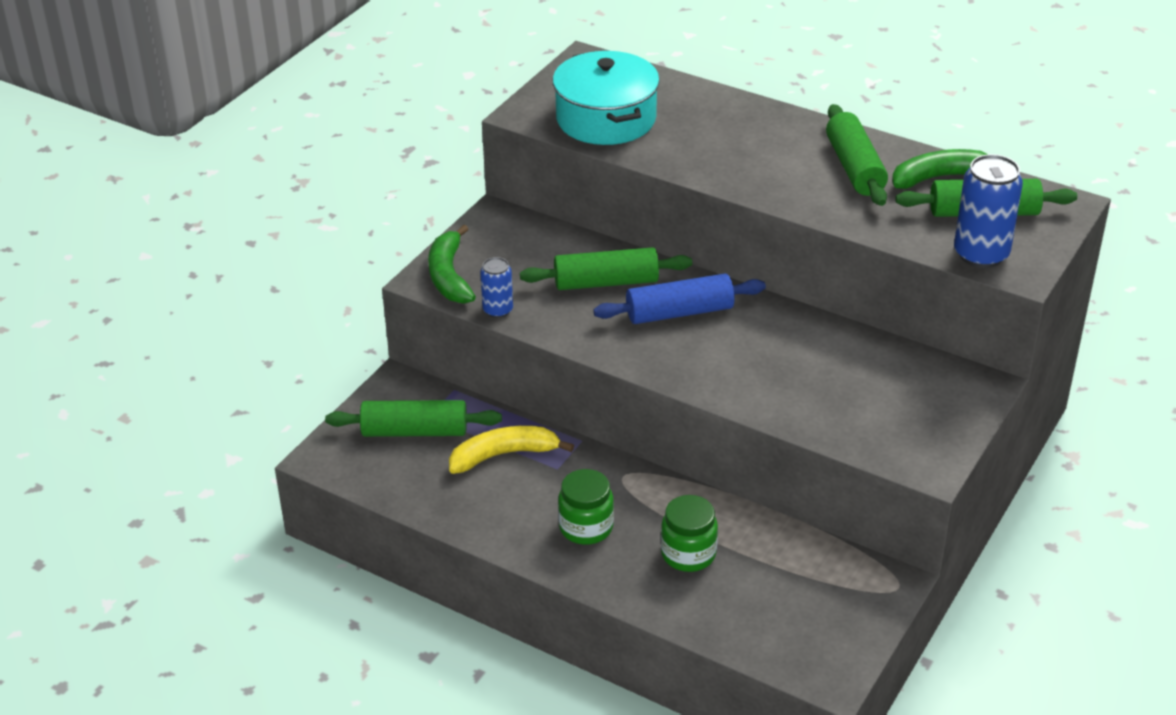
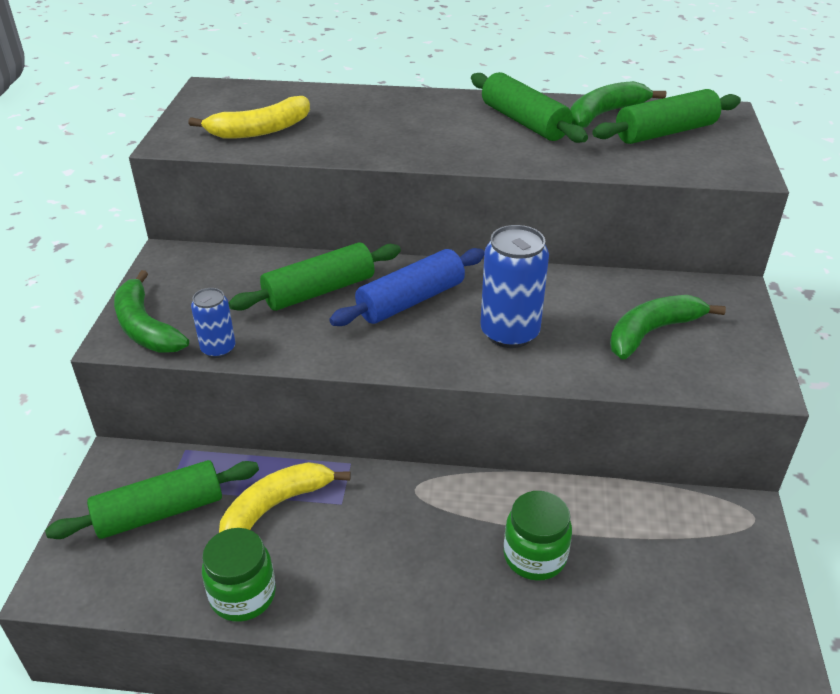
camera: 25 degrees left, 0 degrees up
(586, 527) = (409, 564): green jar -> green jar (243, 595)
(606, 119) = (260, 130): turquoise pot -> yellow banana
(873, 399) = (652, 332): none -> green banana
(981, 254) = (697, 165): blue can -> blue can (509, 333)

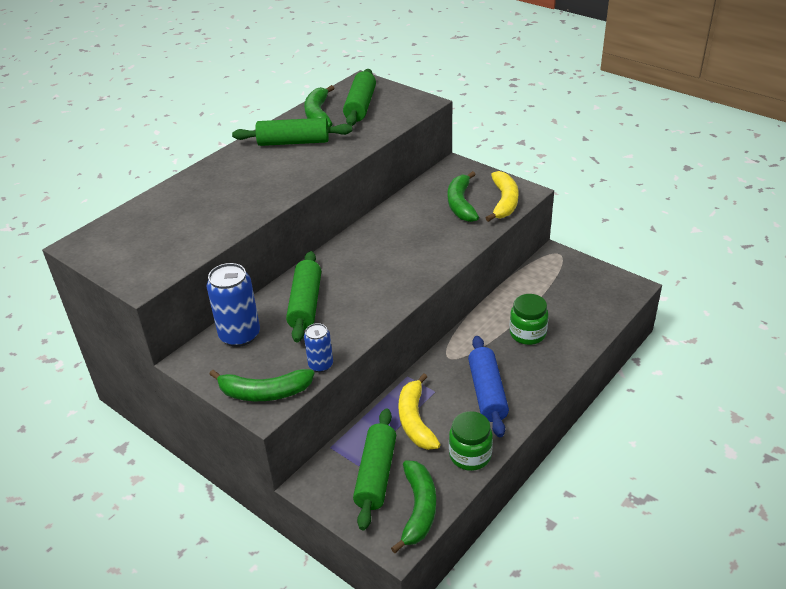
camera: 55 degrees left, 0 degrees up
(120, 581) = (418, 509): none -> green banana
(260, 130) = (174, 240): yellow banana -> yellow banana (504, 202)
(411, 301) = (353, 272): blue rolling pin -> blue rolling pin (487, 393)
(509, 333) = (417, 248): blue can -> blue can (240, 335)

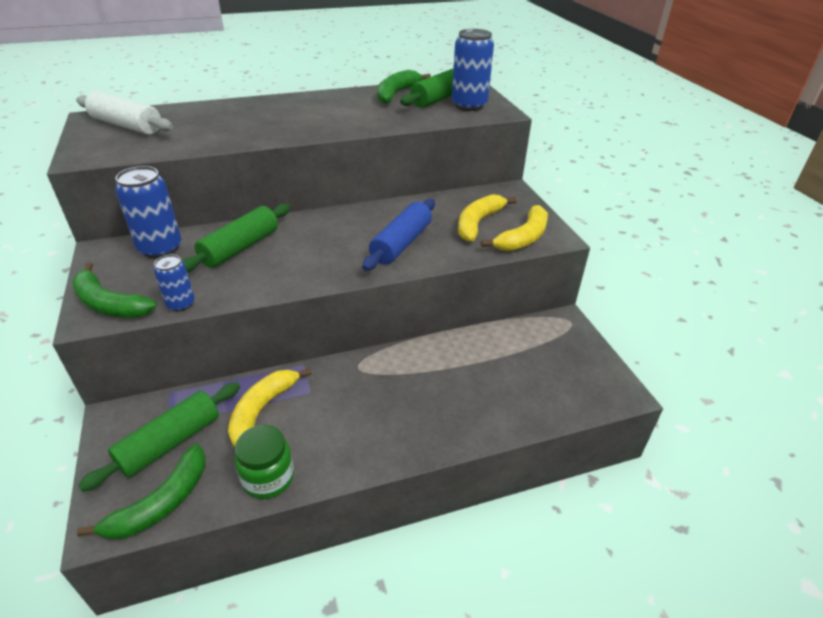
camera: 30 degrees right, 0 degrees up
(128, 238) = (126, 126): none -> white rolling pin
(293, 142) = (347, 105): green rolling pin -> none
(392, 105) = (469, 105): none -> blue can
(461, 204) = (478, 223): green banana -> yellow banana
(487, 393) = (355, 422): blue rolling pin -> blue rolling pin (401, 243)
(527, 334) = (457, 384): green jar -> none

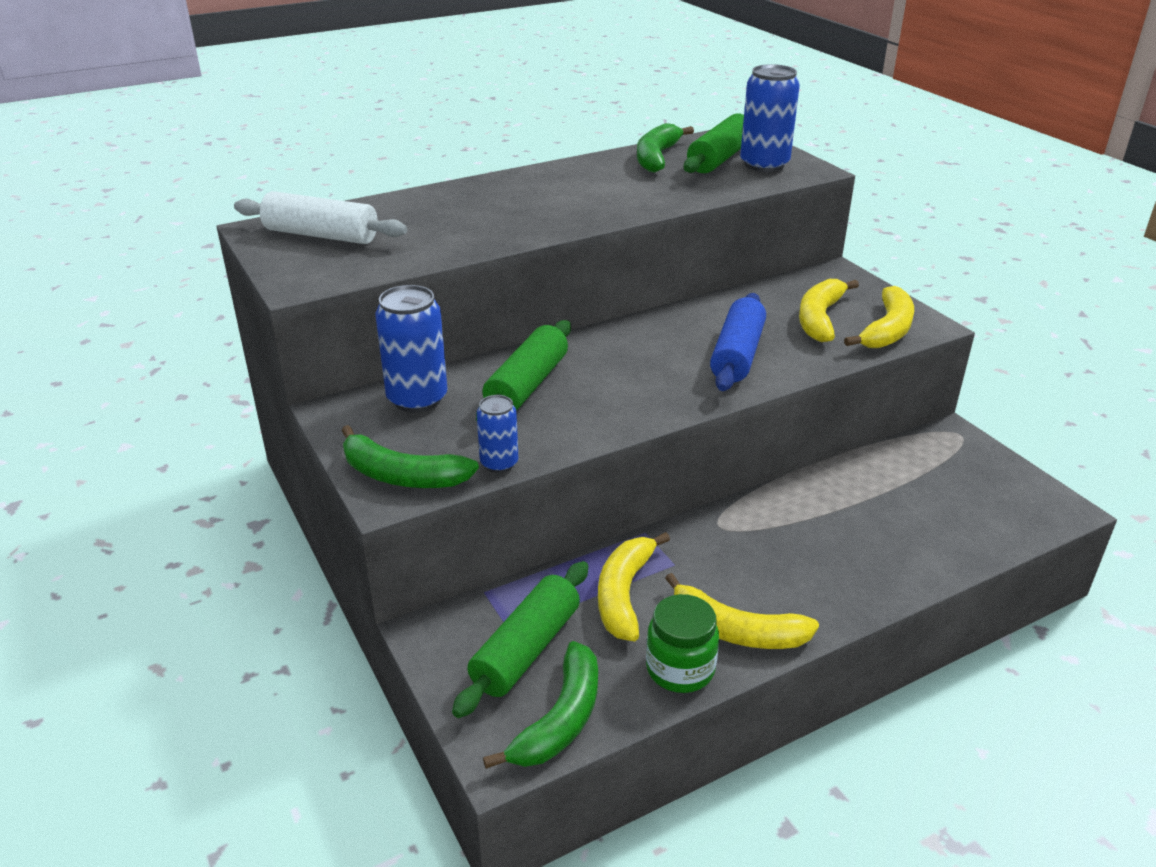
camera: 10 degrees left, 5 degrees down
(325, 453) = (736, 631): none -> yellow banana

